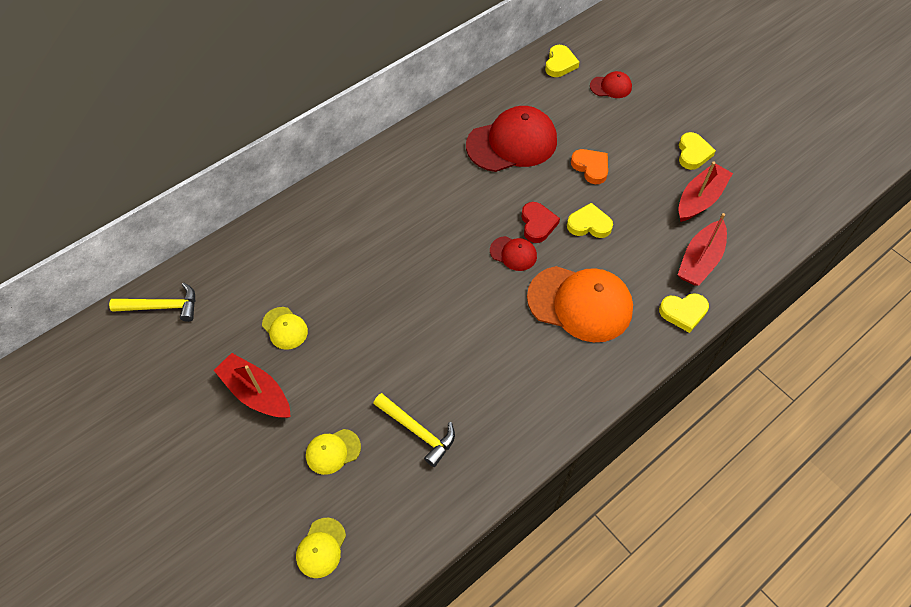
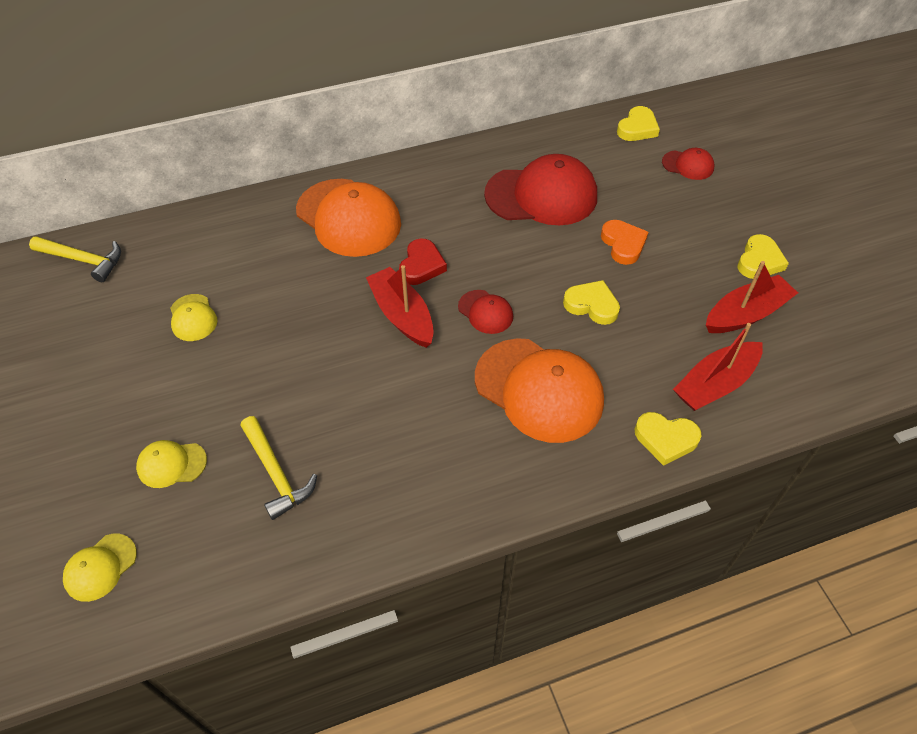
camera: 20 degrees right, 5 degrees down
(256, 393) = (126, 375): red boat -> red boat (402, 315)
(368, 205) = (348, 218): none -> orange cap
(537, 224) = (529, 288): red heart -> red heart (421, 265)

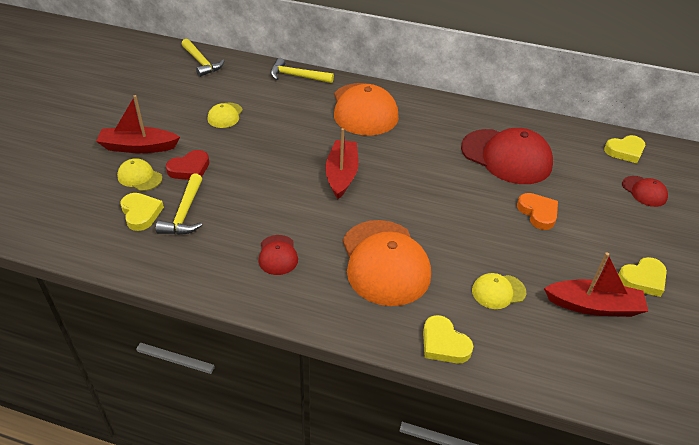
camera: 35 degrees right, 10 degrees down
(100, 567) = (57, 203): yellow cap -> yellow cap (498, 291)
(228, 215) = (297, 76): none -> yellow hammer
(421, 265) = (382, 155): red heart -> red heart (189, 169)
(485, 312) = (396, 201): red cap -> red cap (278, 255)
(592, 305) = (475, 236): yellow heart -> yellow heart (141, 213)
(623, 244) = (538, 213): orange heart -> orange heart turned 45 degrees counterclockwise
(715, 384) = (519, 334): red boat -> red boat (138, 147)

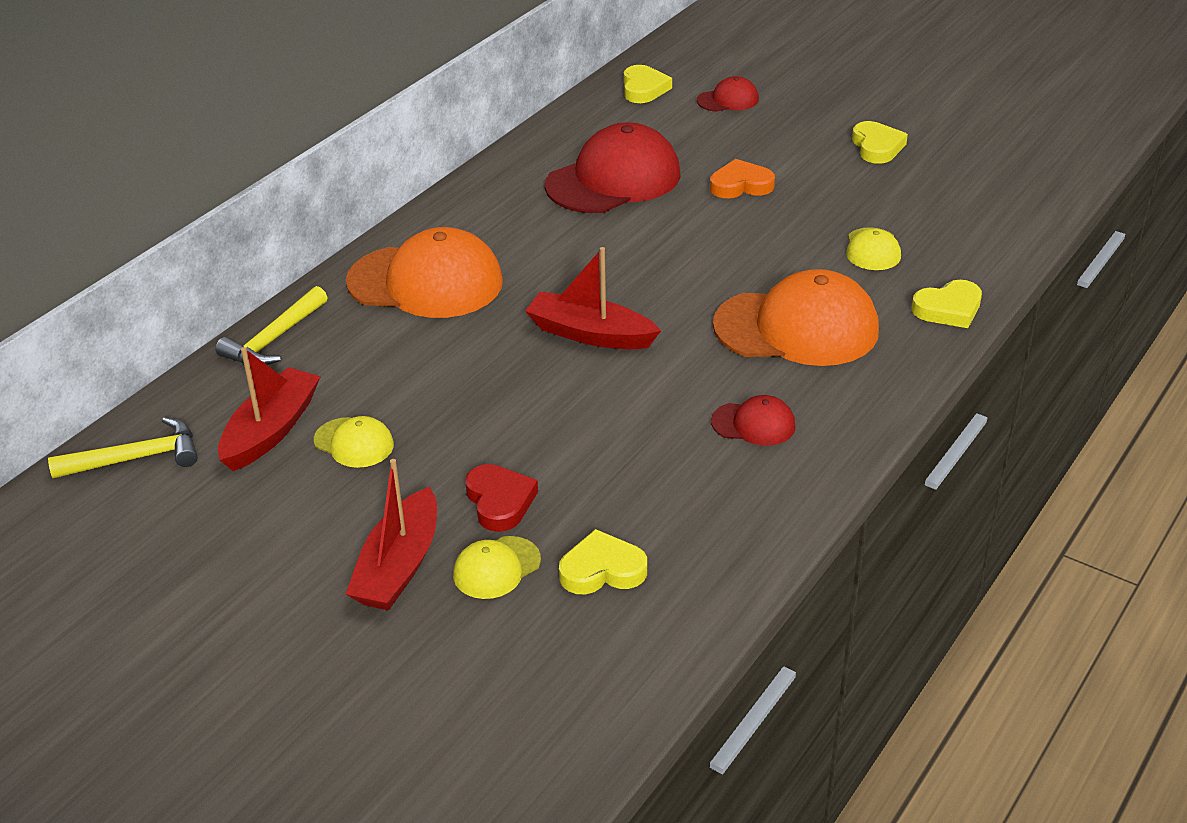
camera: 70 degrees left, 5 degrees down
(184, 213) = (620, 516): yellow hammer -> none
(593, 306) = (910, 190): red boat -> red boat (271, 430)

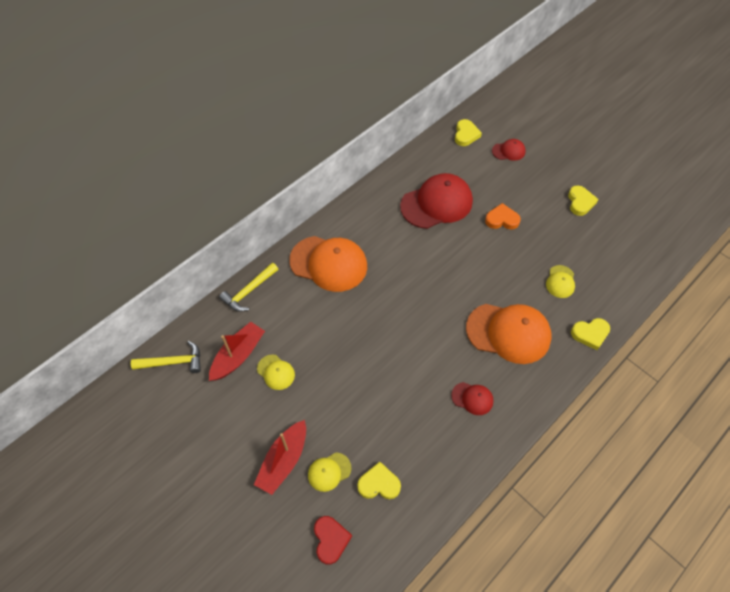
camera: 10 degrees right, 20 degrees up
(500, 501) = (338, 427): red heart -> red heart (330, 540)
(590, 334) = (403, 317): red boat -> none

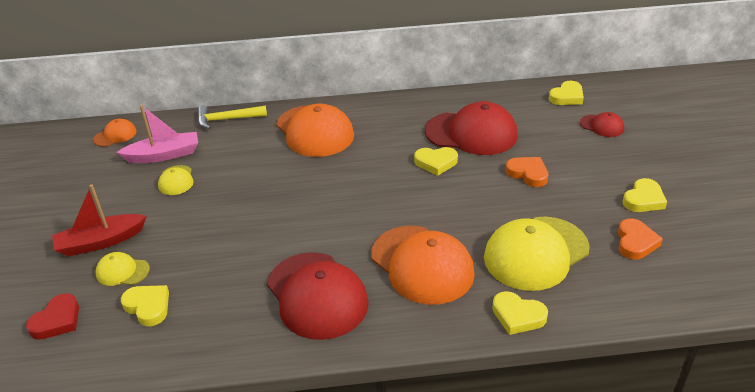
camera: 40 degrees right, 20 degrees down
(173, 362) = (115, 135): yellow hammer -> orange cap
(238, 355) = (164, 155): red boat -> pink boat
(439, 244) = (436, 162): none -> yellow heart
(472, 398) = (317, 295): red cap -> red cap, size x2.11
(560, 282) = (536, 253): yellow cap -> yellow cap, size x2.11
(602, 239) = (635, 242): none -> orange heart

